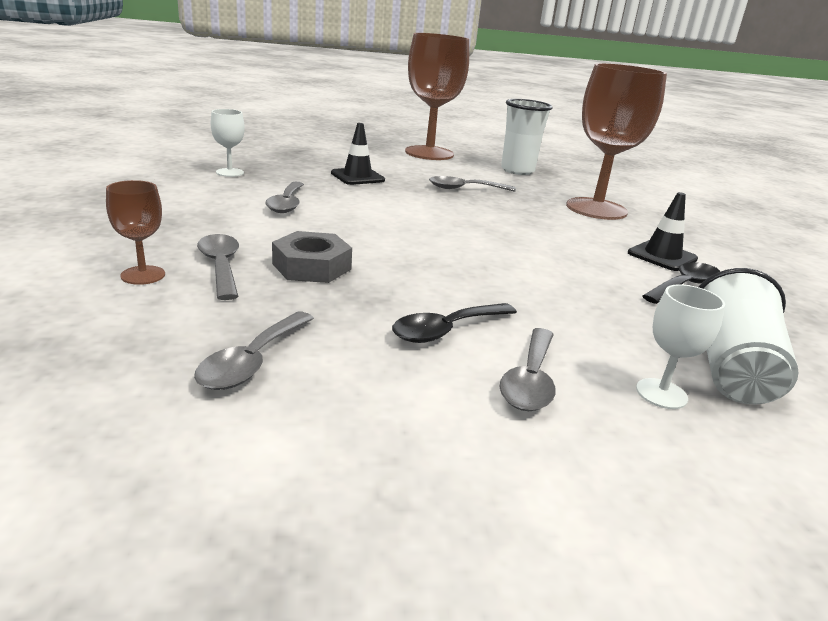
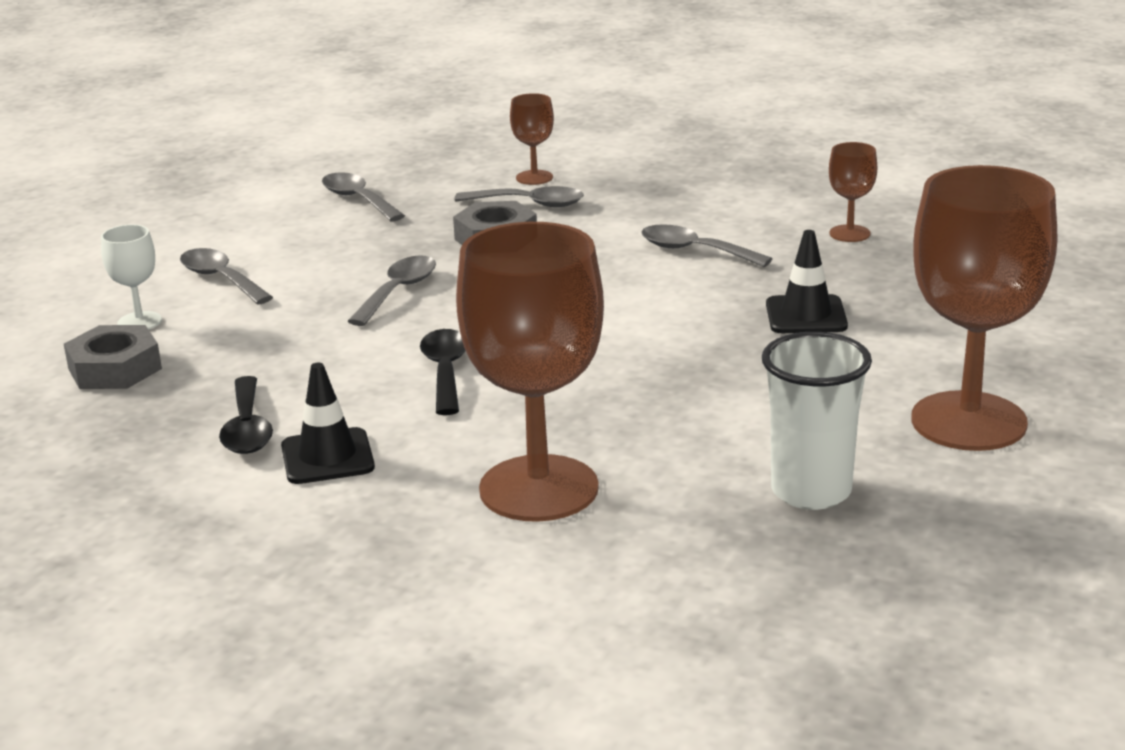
camera: 125 degrees right, 0 degrees up
(230, 172) = (849, 233): white goblet -> brown goblet
(446, 330) = (320, 268): black spoon -> black spoon (445, 371)
(464, 189) = (707, 391): grey spoon -> grey spoon (398, 291)
(731, 369) = (114, 369): white cup -> grey nut

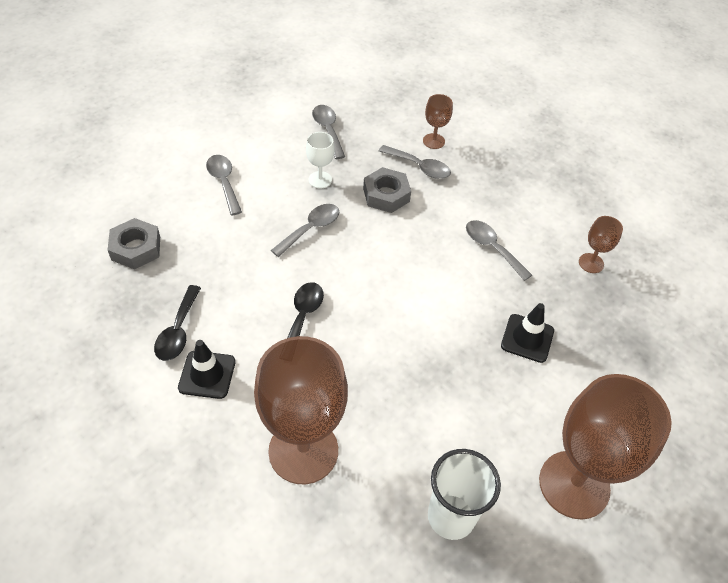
camera: 15 degrees right, 25 degrees up
(139, 322) = (166, 208): white goblet -> white goblet (320, 180)

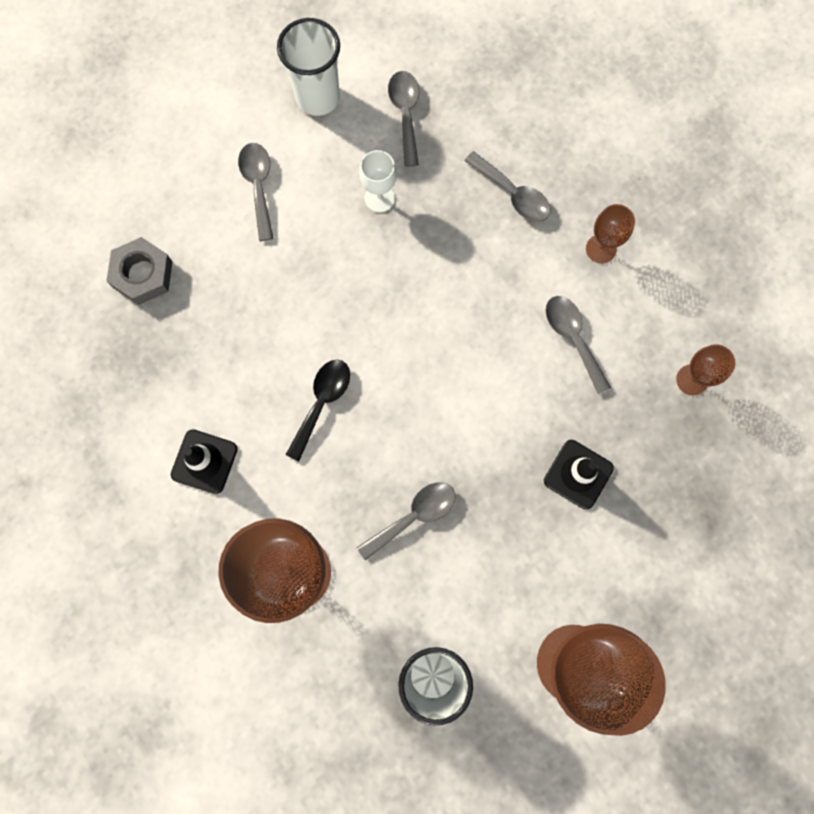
camera: 15 degrees right, 25 degrees up
(178, 331) = (179, 399): black spoon -> none
(260, 127) = (318, 97): none -> white cup
(311, 229) = (354, 275): grey spoon -> grey spoon (414, 516)
(386, 195) = (459, 234): grey nut -> none
(433, 141) = (543, 151): brown goblet -> brown goblet (601, 249)

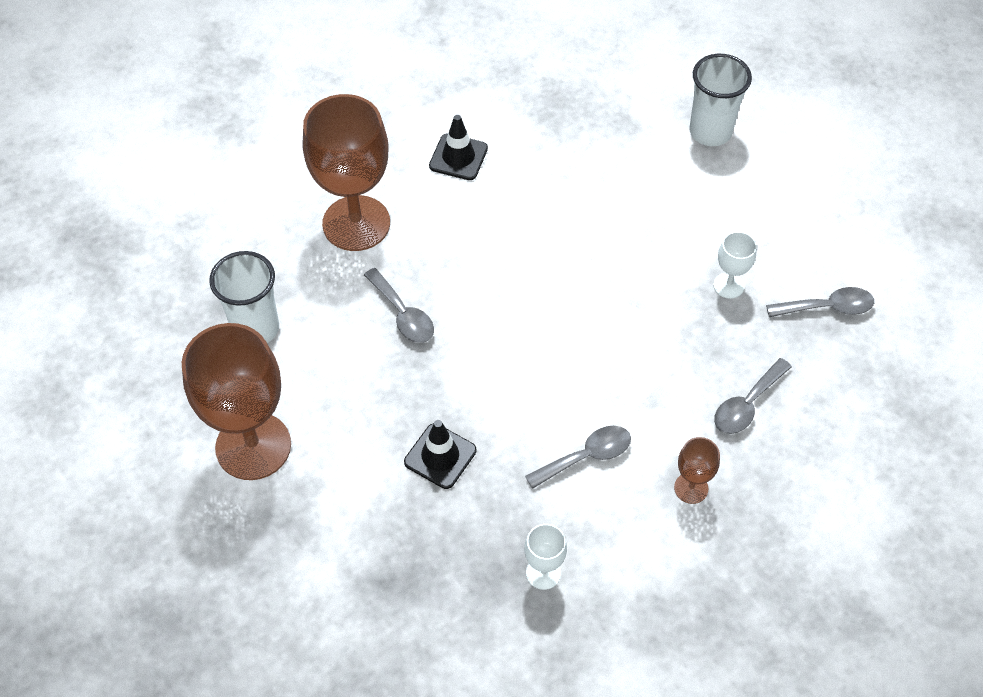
camera: 90 degrees right, 20 degrees down
(142, 274) = (632, 106): grey nut -> none
(258, 186) = (730, 188): grey spoon -> none
(318, 97) = (834, 233): white cup -> white cup (710, 132)
(322, 402) = (513, 241): black spoon -> none
(692, 379) = (543, 573): brown goblet -> white goblet

